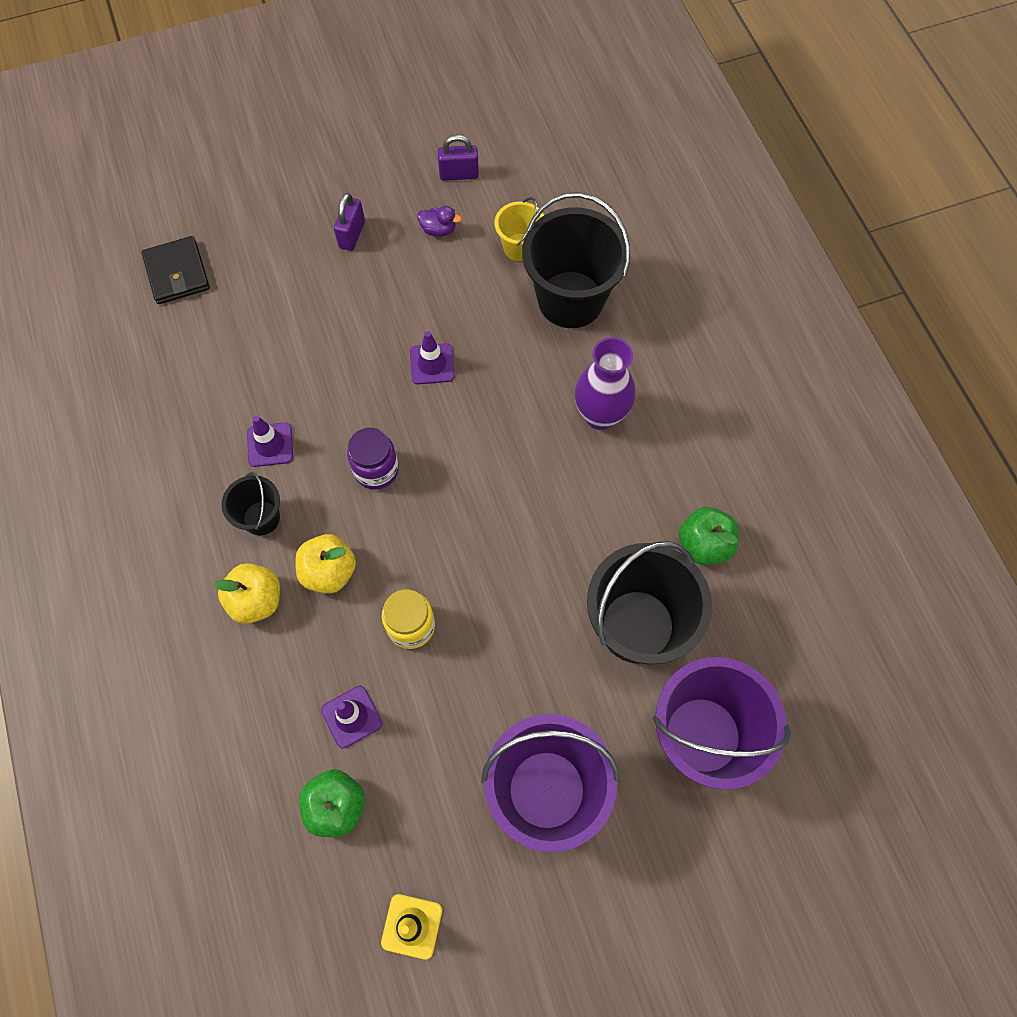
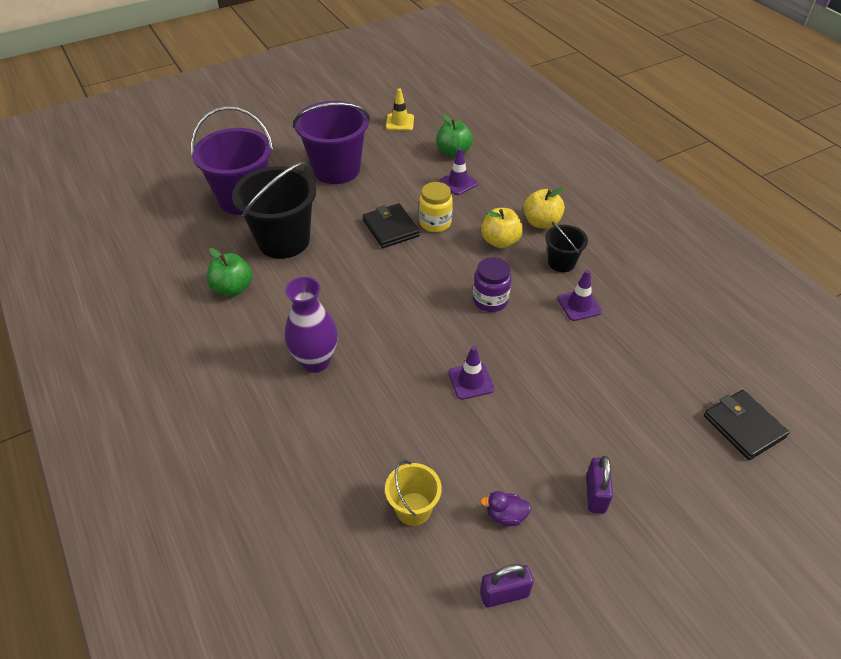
camera: 170 degrees right, 20 degrees down
(478, 626) = (391, 228): none -> black wallet
(570, 299) = (351, 459): black bucket -> none

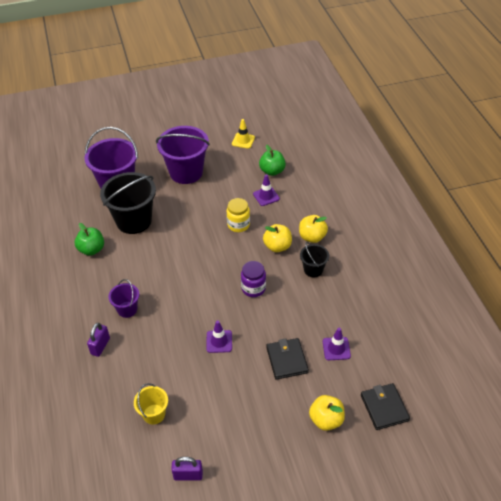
camera: 15 degrees right, 0 degrees up
(315, 361) = (127, 309): purple vase -> purple bucket
(391, 228) = (207, 224): black wallet -> black wallet (287, 360)
(506, 515) = (207, 430): purple duck -> none
(579, 305) = (312, 303): purple traffic cone -> purple traffic cone (336, 348)
(595, 494) = (267, 430): purple padlock -> purple padlock (100, 346)
(672, 461) = (326, 420): none -> yellow apple

